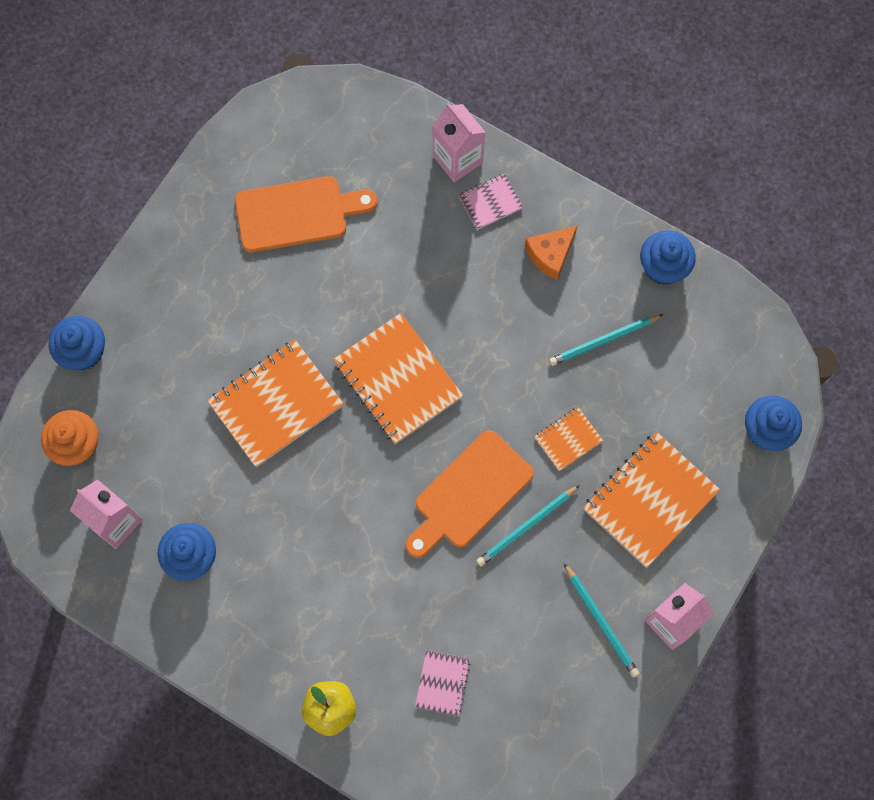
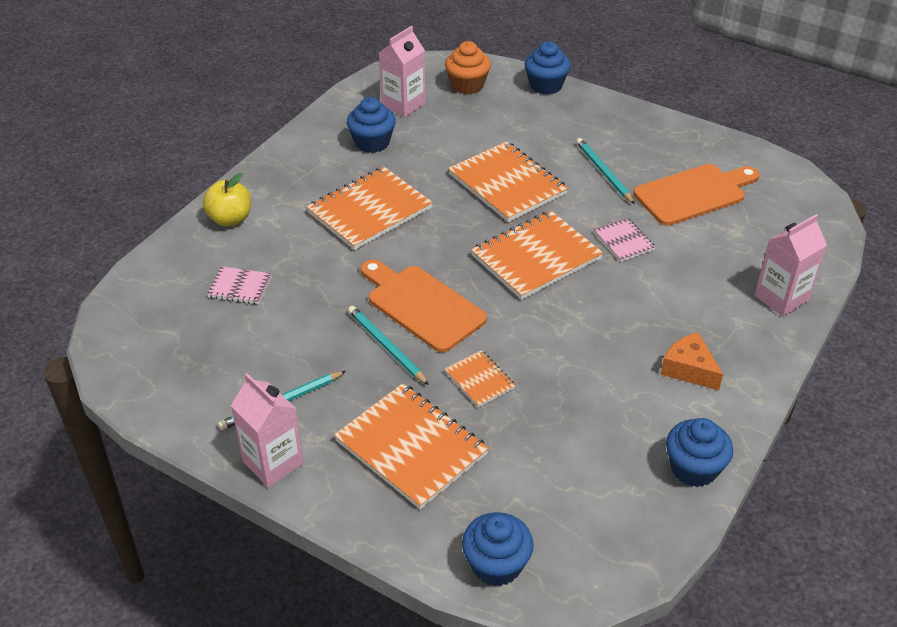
camera: 90 degrees right, 30 degrees down
(297, 213) = (694, 193): orange cutting board -> orange cutting board turned 105 degrees counterclockwise
(318, 553) = (369, 210): none -> orange notebook
(490, 202) = (739, 322): pink notebook -> pink notebook (623, 241)
(604, 341) = (594, 412): turquoise pencil -> turquoise pencil (603, 172)

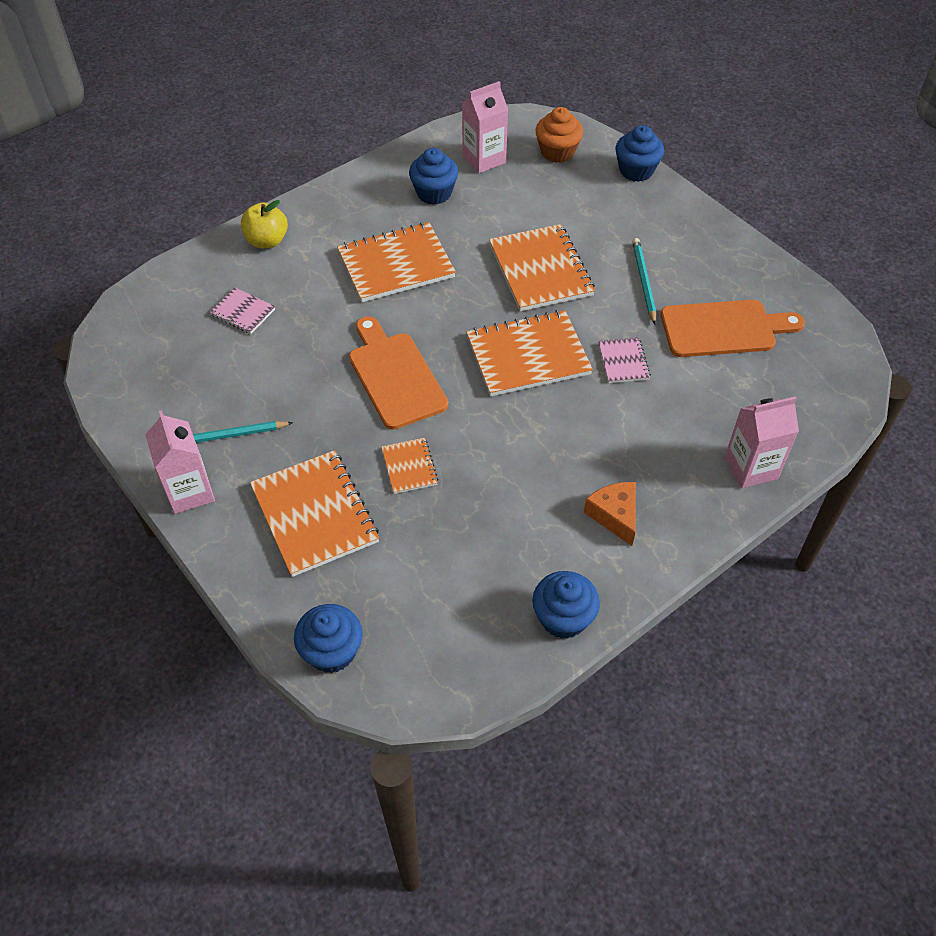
camera: 20 degrees right, 10 degrees up
(386, 346) = (342, 408): turquoise pencil -> none

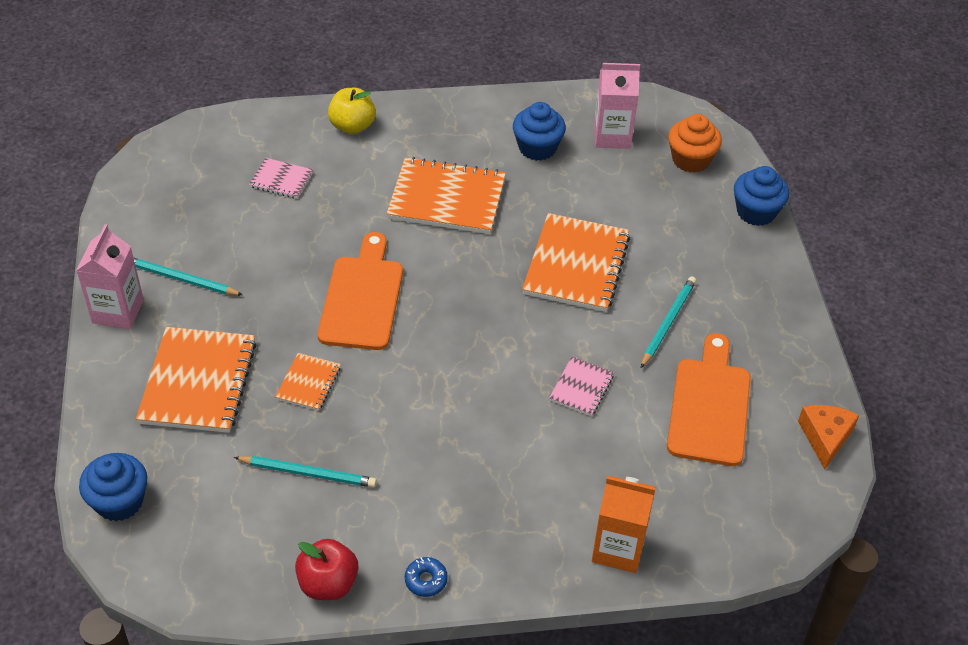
camera: 30 degrees right, 5 degrees down
(243, 312) = (281, 180): pink notebook -> pink notebook turned 45 degrees counterclockwise
(471, 539) = (308, 473): none -> turquoise pencil
(528, 355) = (496, 338): orange notebook -> none
(563, 618) = (328, 583): blue cupcake -> red apple
(614, 515) = (451, 521): orange cheese -> orange cheese (825, 437)
(635, 571) = (426, 580): none -> blue donut
(724, 329) = (709, 406): orange cutting board -> orange cutting board turned 105 degrees counterclockwise
(751, 468) = (618, 549): pink carton -> orange carton

